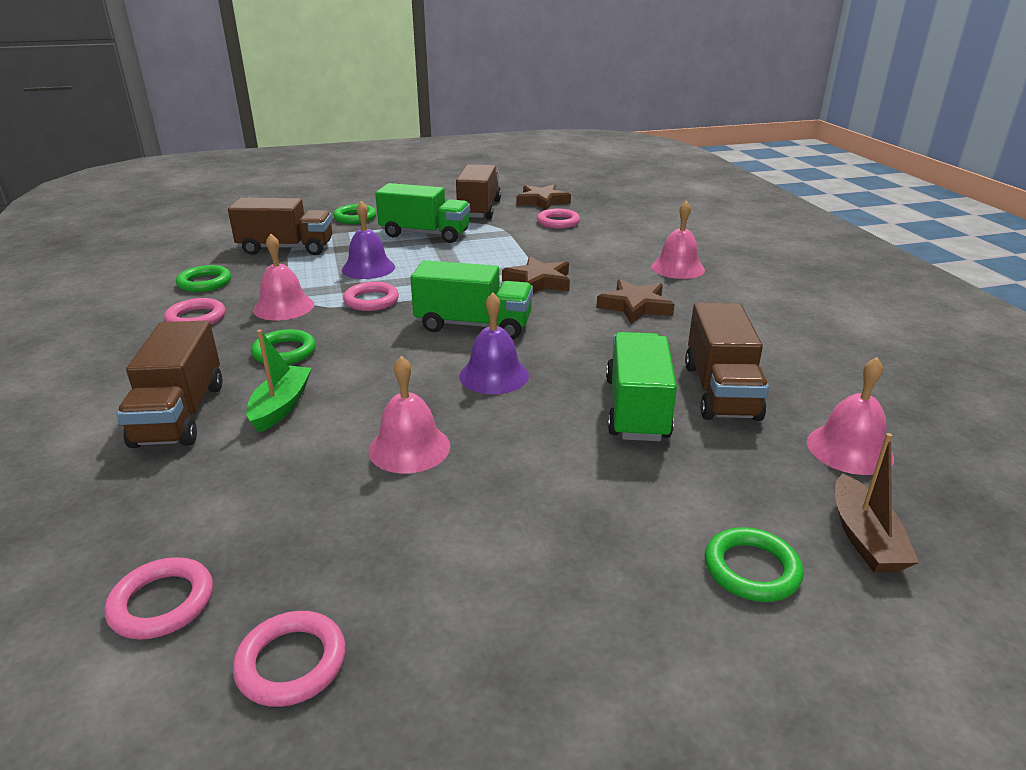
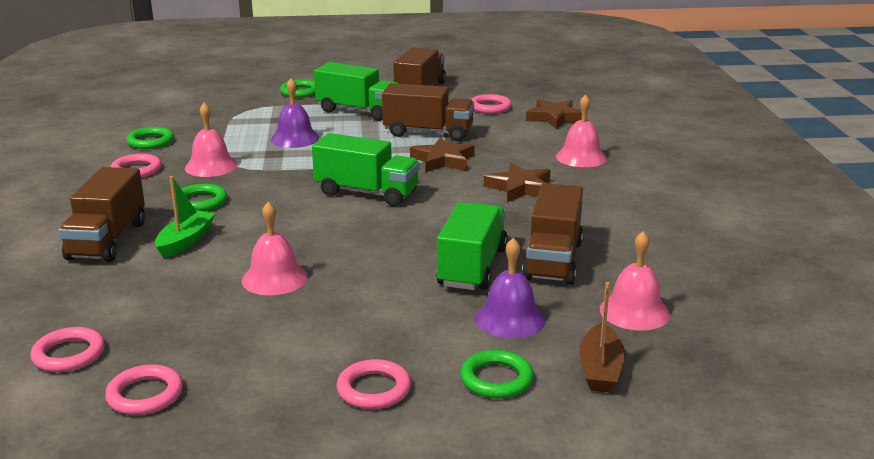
camera: 10 degrees right, 5 degrees down
(286, 248) = (229, 116): brown truck -> brown truck (428, 133)
(371, 300) = (287, 166): pink ring -> pink ring (374, 389)
(494, 375) = (365, 233): purple bell -> purple bell (510, 319)
(542, 201) = (485, 86): brown star -> brown star (555, 118)

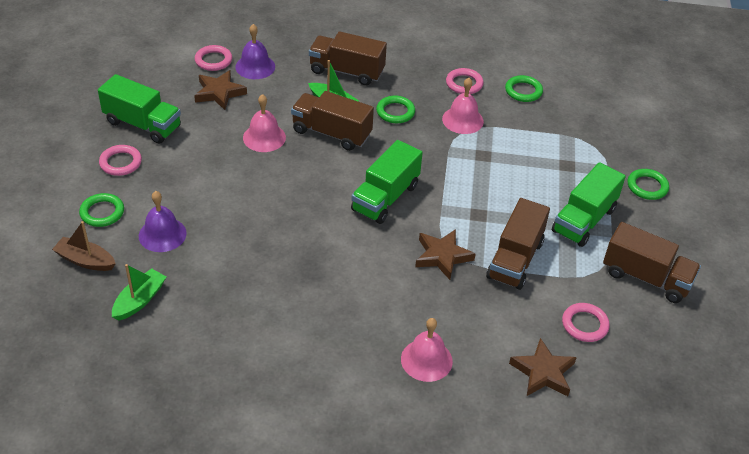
camera: 100 degrees right, 20 degrees up
(145, 395) = (161, 84): pink ring -> none
(295, 138) = (515, 170): purple bell -> purple bell (255, 66)
(472, 267) = (238, 232): green truck -> green truck (142, 124)
(520, 188) = (367, 294): brown star -> brown star (219, 93)
(553, 260) = (230, 278): brown truck -> brown truck (331, 133)
(634, 311) = (139, 300): pink bell -> green boat

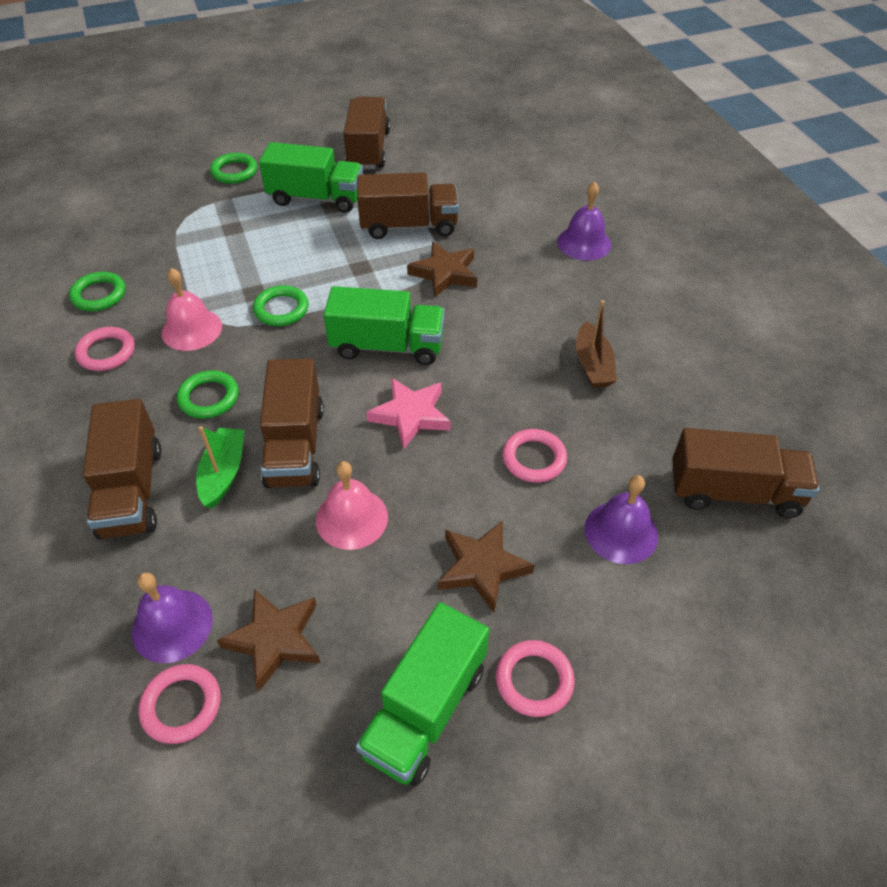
camera: 115 degrees left, 5 degrees up
(85, 260) = (737, 592): brown boat -> brown boat (593, 365)
(102, 212) = (646, 633): green ring -> green ring (281, 309)
(139, 300) = (734, 492): green boat -> brown truck
(142, 124) = (425, 710): green truck -> green truck turned 150 degrees counterclockwise
(317, 185) = (411, 415): none -> pink star
(426, 360) = (584, 243): pink bell -> purple bell
(543, 372) = (531, 178): brown star -> brown star (482, 567)
(584, 325) = (456, 169): pink ring -> pink ring (534, 458)

